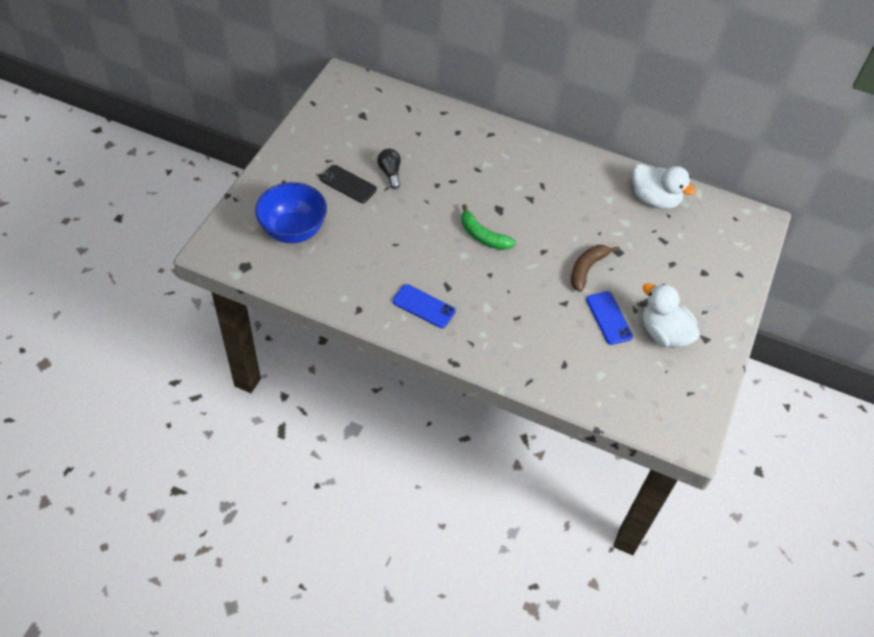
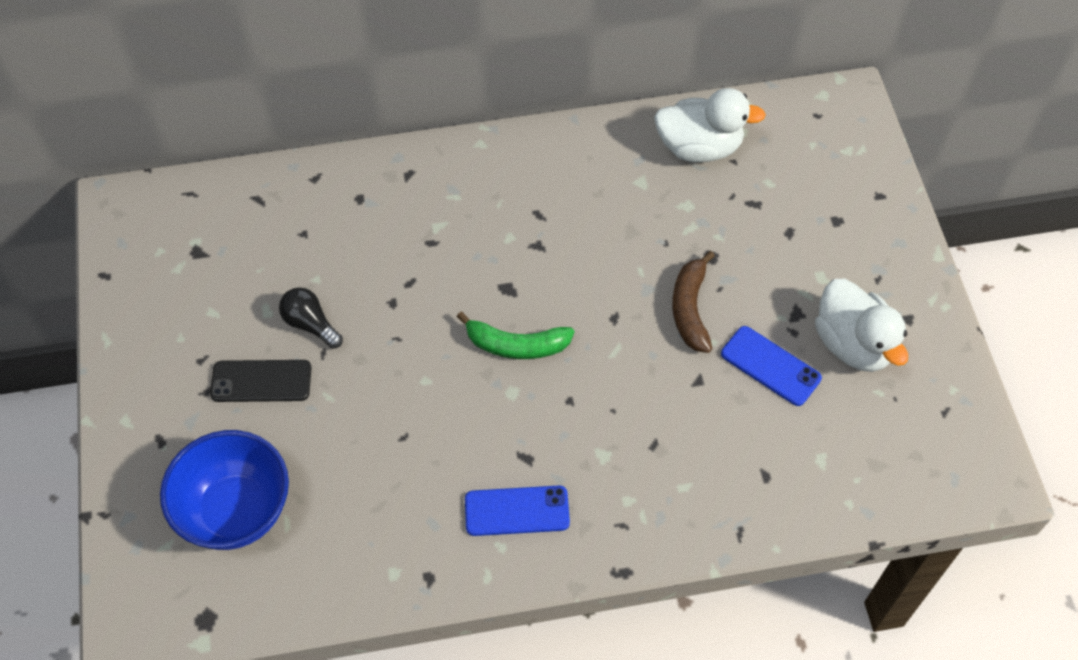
camera: 30 degrees left, 5 degrees up
(664, 333) = (853, 344): white duck -> white duck turned 135 degrees counterclockwise

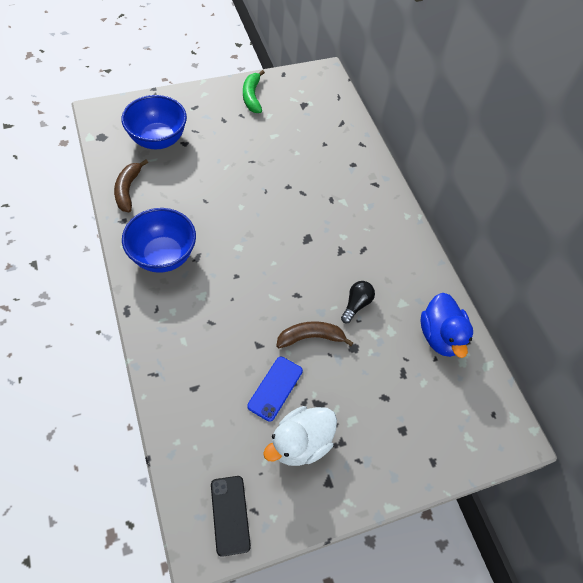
camera: 75 degrees right, 0 degrees up
(261, 381) = (231, 139): black phone -> black phone (230, 515)
(310, 324) = (268, 154): black light bulb -> black light bulb (356, 304)
(356, 568) = (128, 190): none -> brown banana
(516, 345) = (269, 246): green banana -> green banana (252, 96)
(517, 511) = (163, 256): blue phone -> blue bowl
(699, 147) = (440, 336): white duck -> blue duck

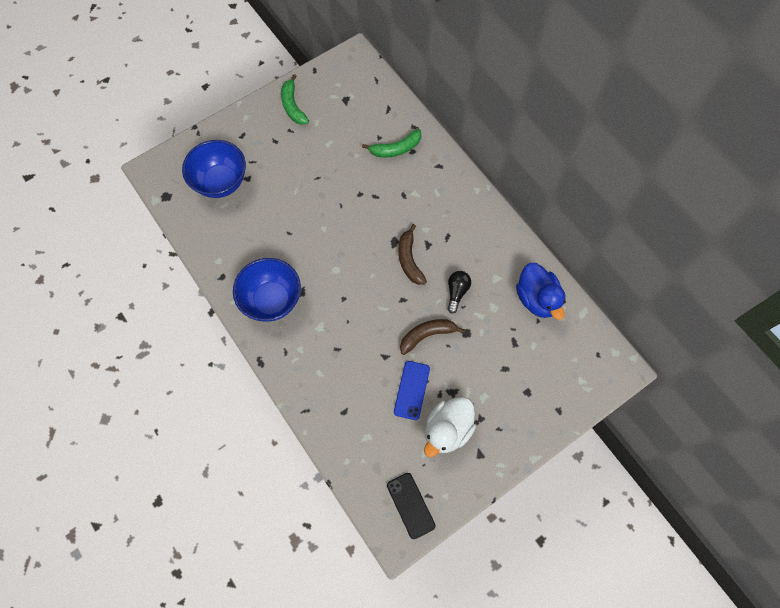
camera: 10 degrees left, 10 degrees up
(128, 190) = (214, 244): brown banana -> brown banana (409, 259)
(337, 158) = (396, 149): none -> green banana

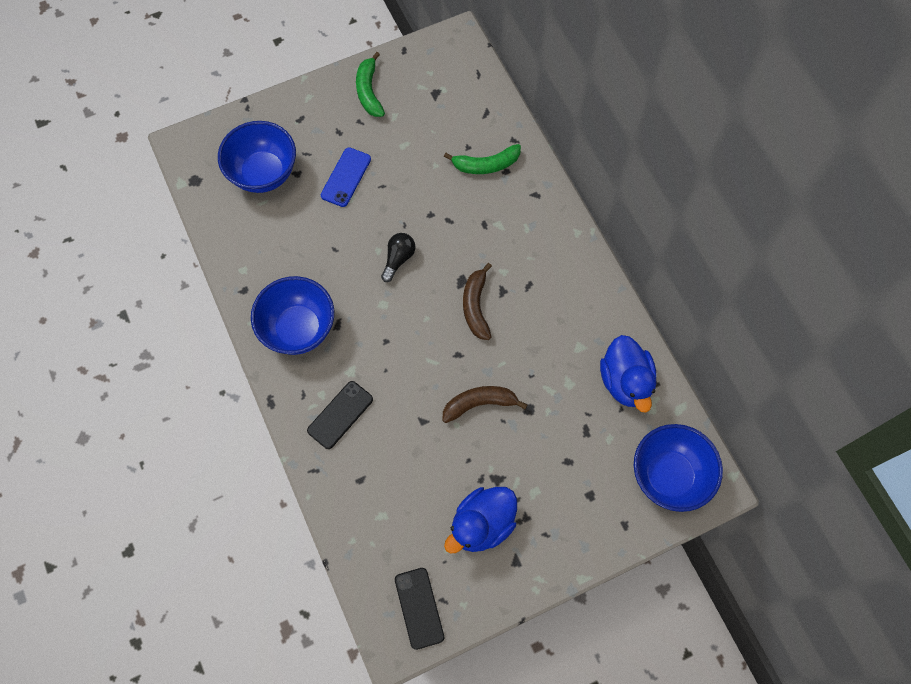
camera: 10 degrees right, 0 degrees up
(318, 363) = (340, 415): none -> black phone
(412, 390) = (447, 468): blue phone -> blue phone (346, 177)
(447, 430) = (482, 524): white duck -> blue duck
(457, 292) = (527, 356): black light bulb -> black light bulb (398, 259)
(584, 366) = (668, 475): none -> blue bowl

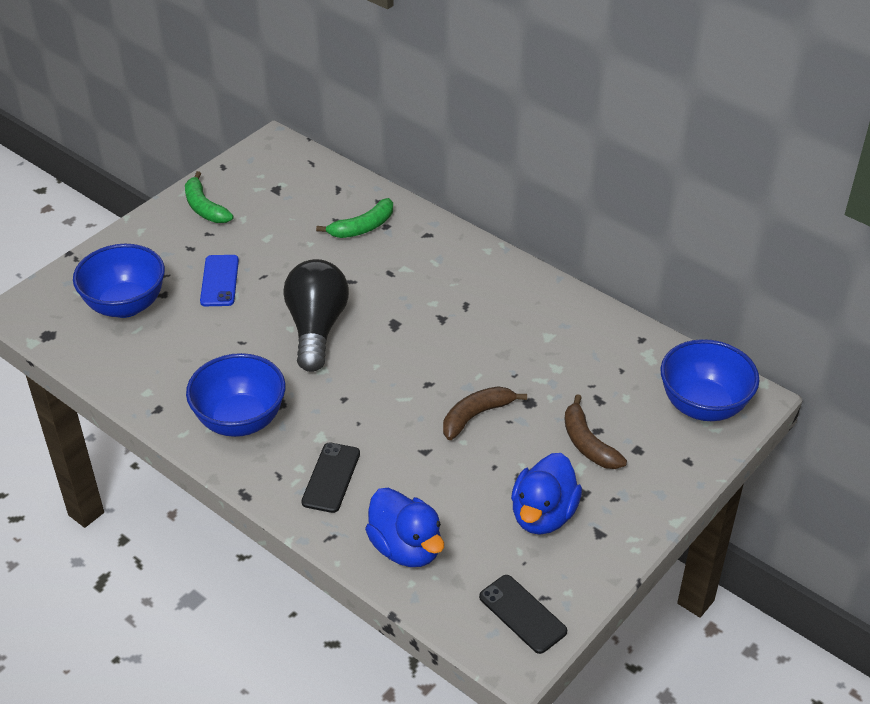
camera: 25 degrees left, 25 degrees down
(398, 259) = (316, 328): black light bulb -> black light bulb, size x2.03
(476, 306) = (422, 339): brown banana -> brown banana (588, 443)
(625, 381) = (611, 347): blue duck -> blue duck (406, 548)

